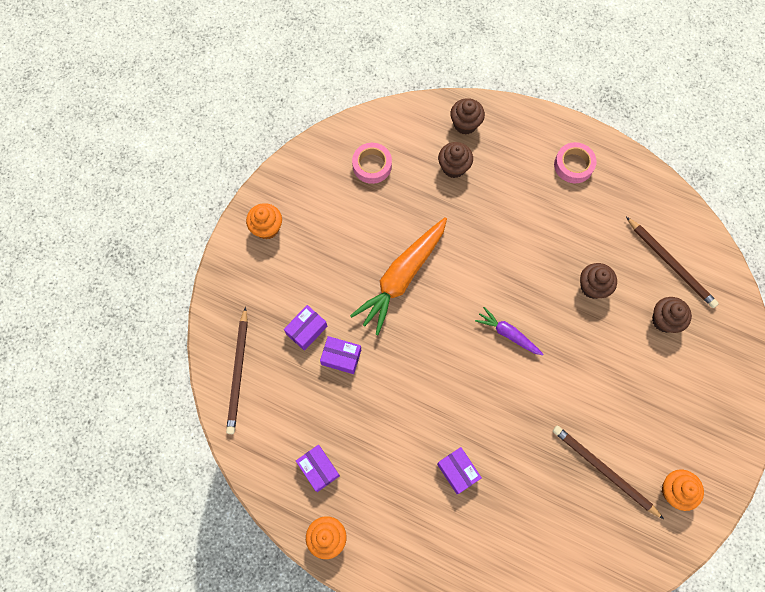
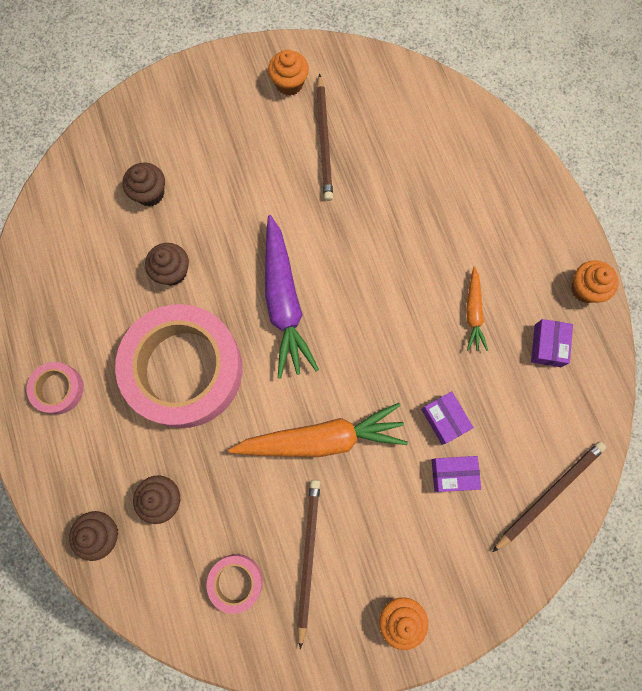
camera: 135 degrees left, 5 degrees up
(386, 444) = (473, 313): none -> orange carrot
(458, 471) = (435, 241): purple box -> none
(508, 334) = (284, 302): purple carrot -> purple carrot, size x1.92
(520, 240) = (184, 369): none -> pink tape
(671, 264) = (89, 228): brown pencil -> brown pencil (308, 557)

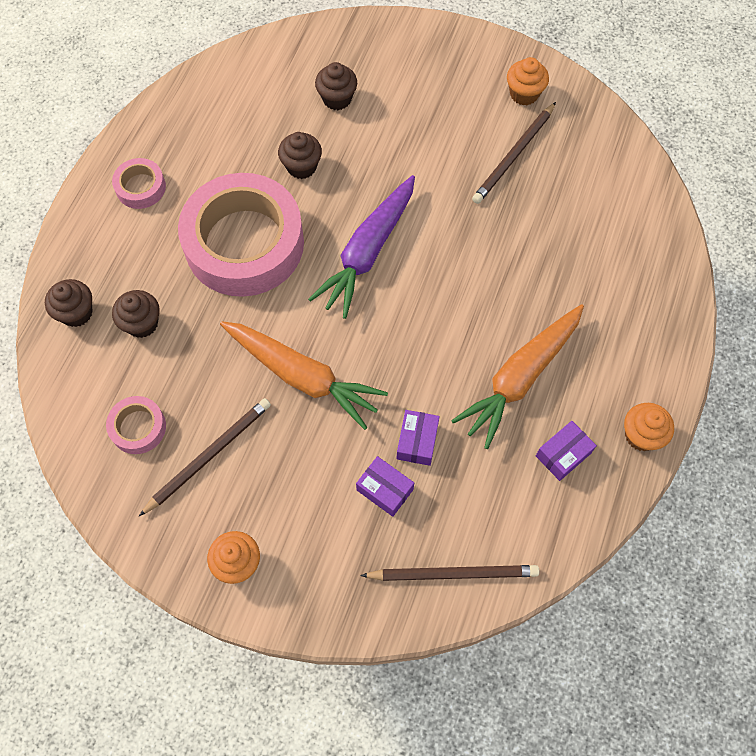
camera: 40 degrees right, 10 degrees down
(473, 313) = (520, 378): orange carrot -> orange carrot, size x1.92

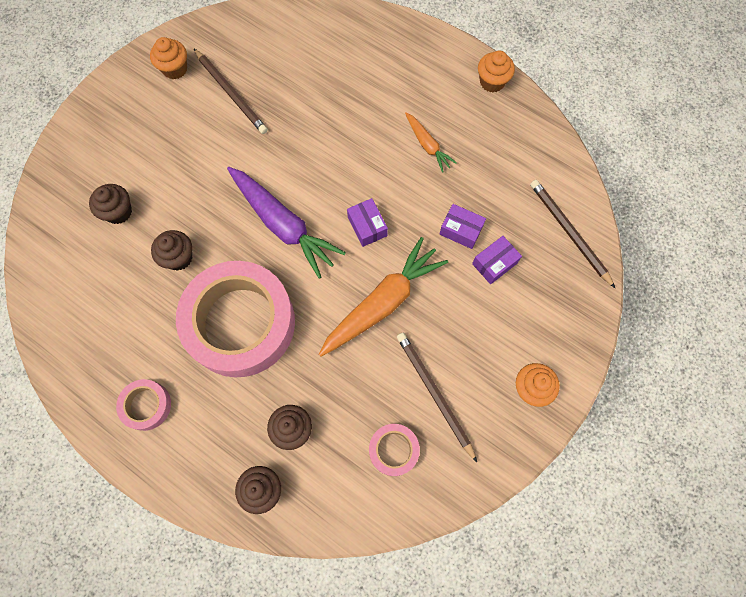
camera: 75 degrees left, 5 degrees up
(453, 573) = (569, 232): brown pencil -> brown pencil turned 45 degrees counterclockwise
(520, 378) = (427, 145): orange carrot -> orange carrot, size x0.52
(563, 454) = (494, 135): purple box -> purple box (367, 226)

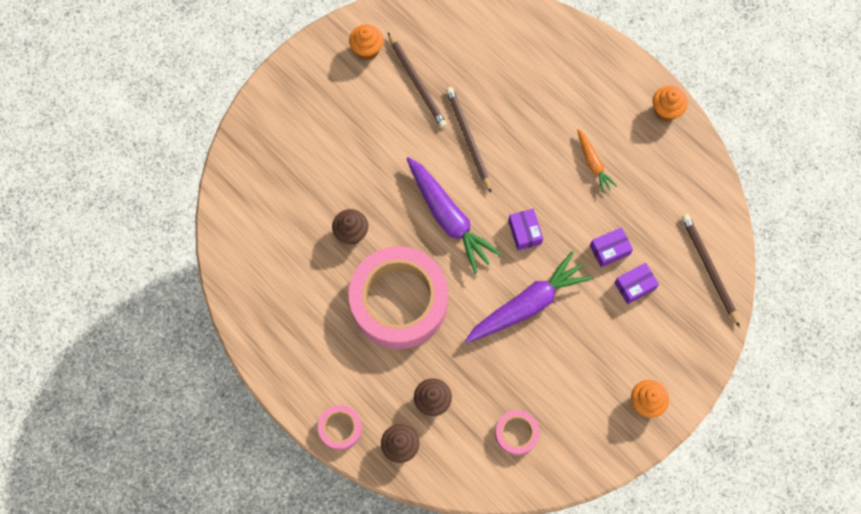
camera: 10 degrees right, 0 degrees up
(118, 212) = (302, 181): brown cupcake -> none
(146, 405) = (310, 359): pink tape -> pink tape (340, 428)
(382, 302) = (527, 304): orange carrot -> purple carrot
(434, 393) = (560, 392): brown pencil -> brown pencil (468, 139)
(461, 230) = (609, 250): purple box -> purple box turned 60 degrees counterclockwise

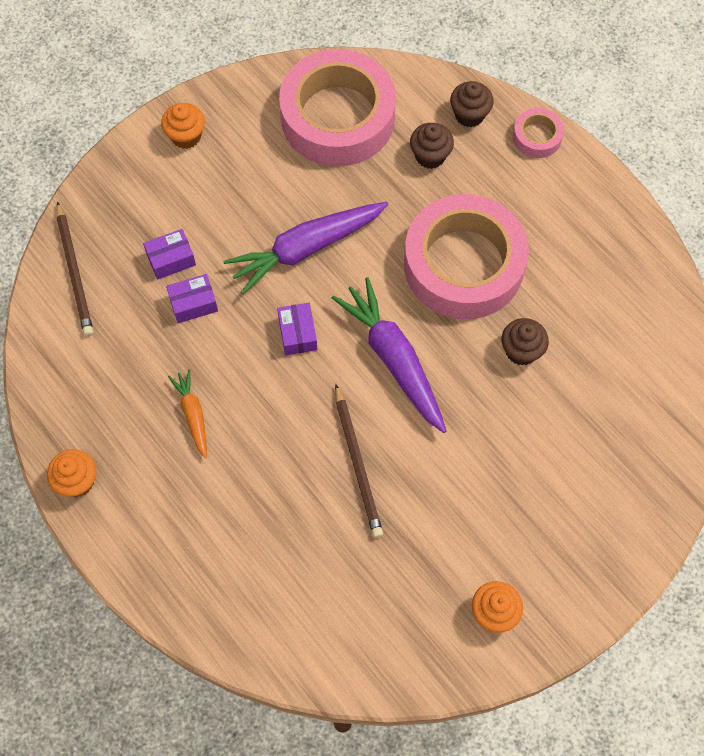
camera: 175 degrees left, 5 degrees down
(417, 82) = (423, 553): brown pencil -> none
(516, 433) = (338, 117): pink tape -> pink tape, size x2.33

